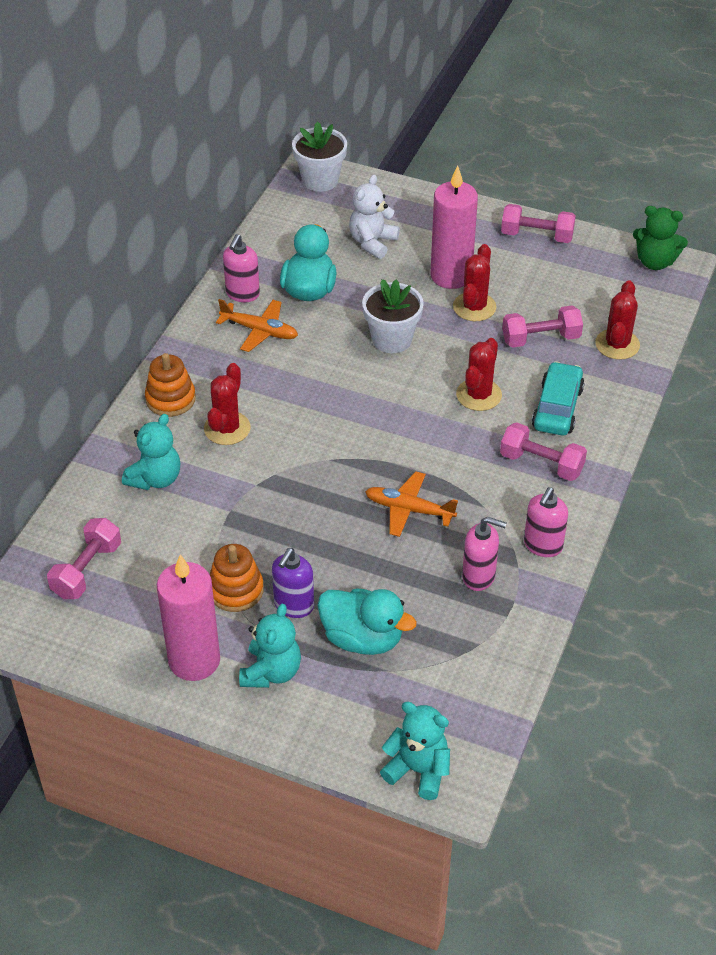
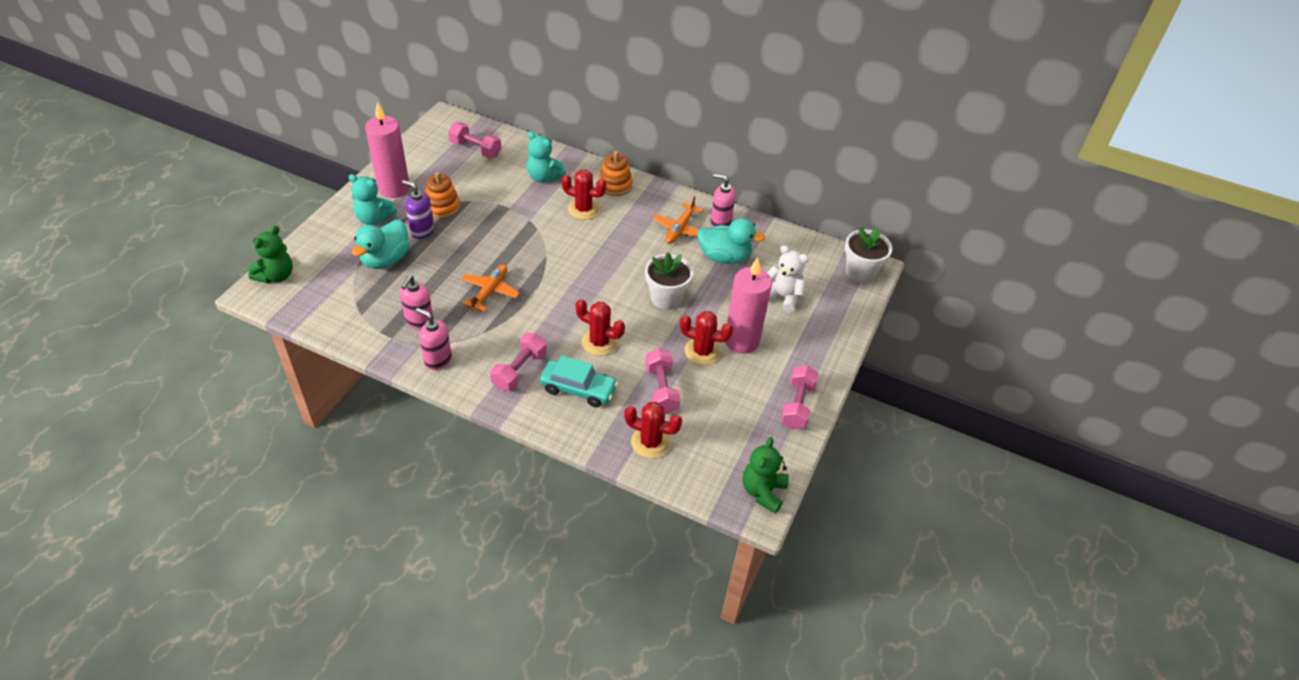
camera: 90 degrees right, 0 degrees up
(418, 770) = (276, 276): turquoise teddy bear -> green teddy bear

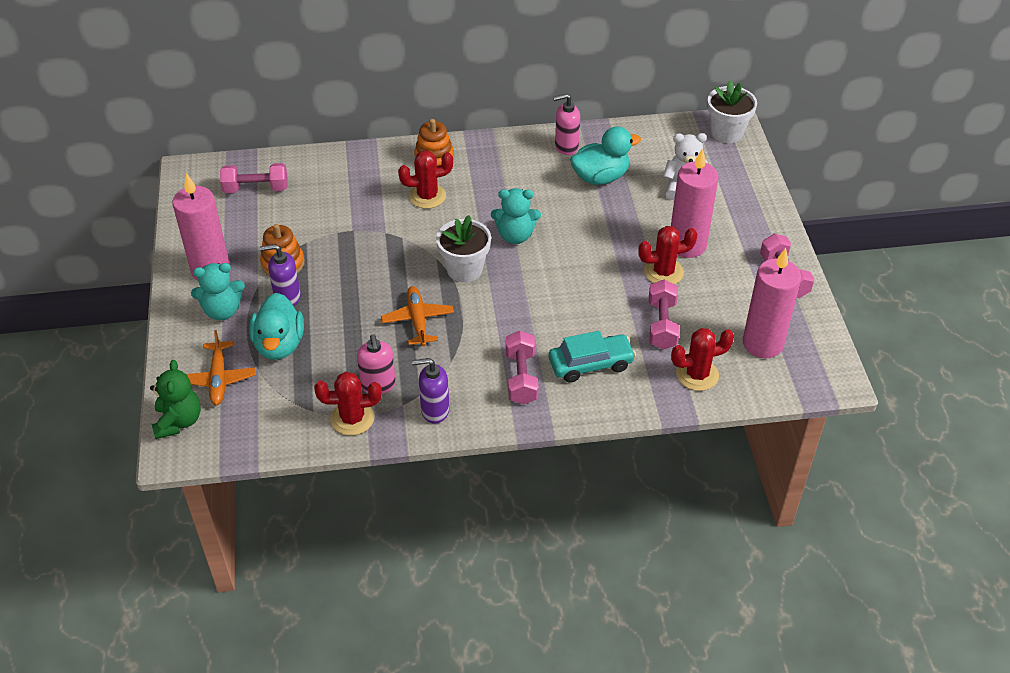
camera: 30 degrees left, 0 degrees up
(438, 360) = (434, 410): pink soap dispenser -> purple soap dispenser
(544, 177) = (356, 183): turquoise teddy bear -> turquoise teddy bear (515, 235)
(599, 342) = (567, 312): red cactus -> red cactus (352, 418)
(661, 390) = (662, 325): pink dumbbell -> pink dumbbell turned 45 degrees clockwise
(666, 298) = (586, 241): white flower pot -> white flower pot (464, 269)
(680, 229) = (536, 171): orange plane -> orange plane (218, 378)
(726, 448) = (762, 343): none -> pink candle
(763, 492) = (824, 363): green teddy bear -> none

